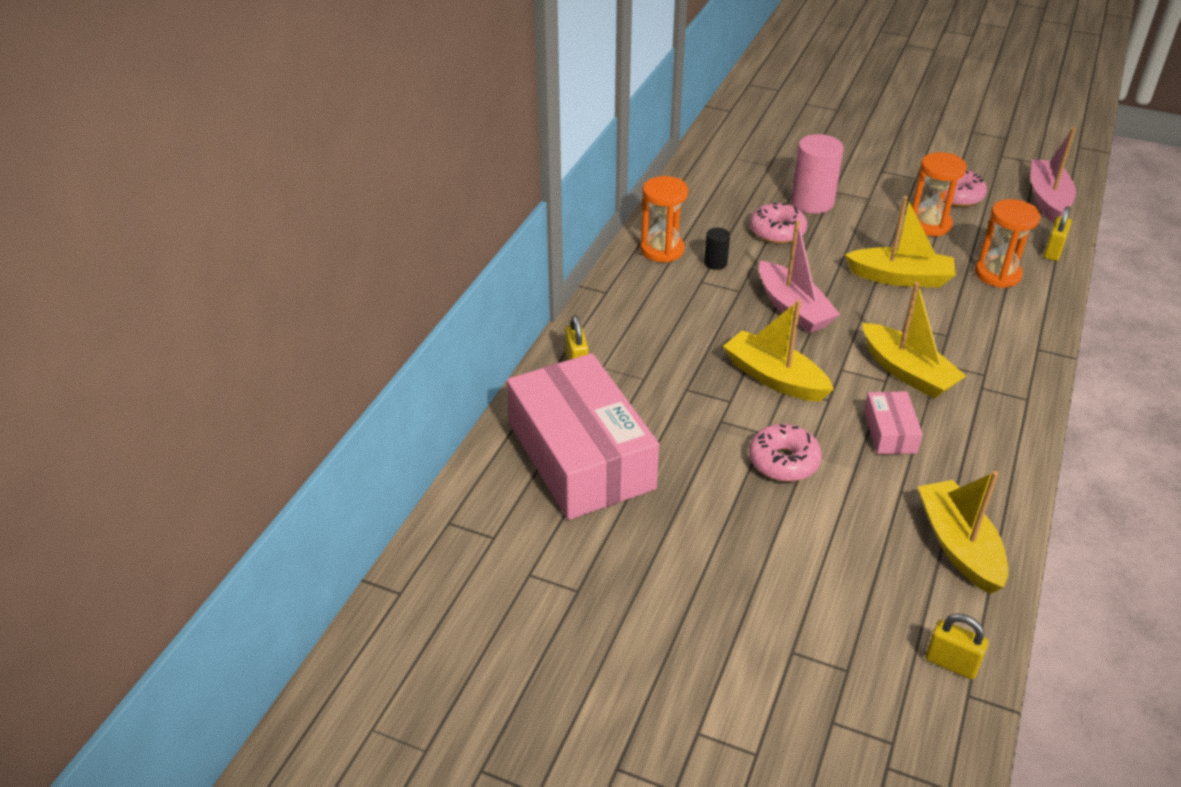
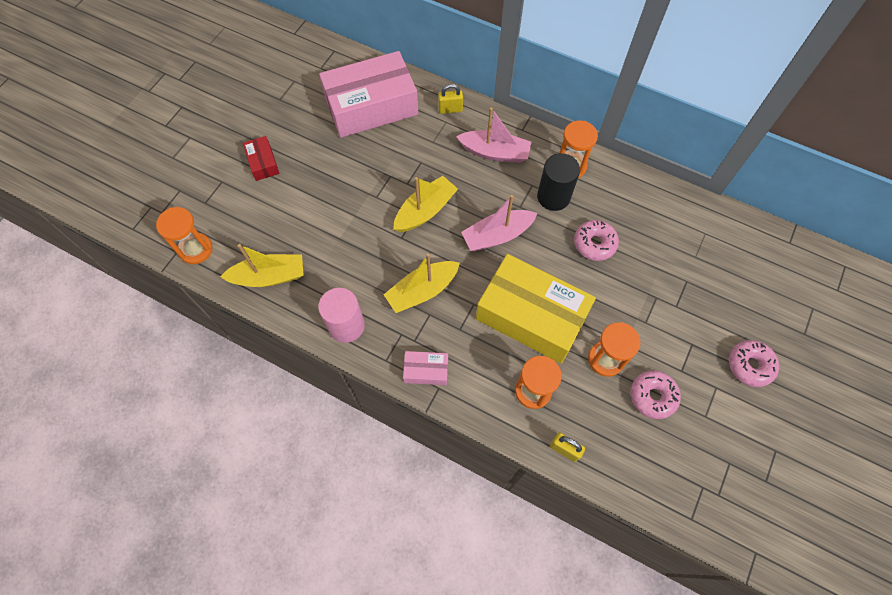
camera: 95 degrees right, 25 degrees up
(715, 263) = (553, 197): black cylinder -> black cylinder, size x1.98
(734, 592) = (263, 163): none -> red box
(783, 461) = (351, 202): pink donut -> pink donut (750, 365)
(812, 202) = (637, 277): pink cylinder -> pink cylinder (346, 326)
(890, 432) = (366, 265): pink box -> pink box (426, 370)
(900, 278) = (531, 316): yellow boat -> yellow box
(951, 663) = (196, 249): yellow padlock -> orange hourglass
(1047, 199) = (650, 478): pink boat -> pink boat (495, 152)

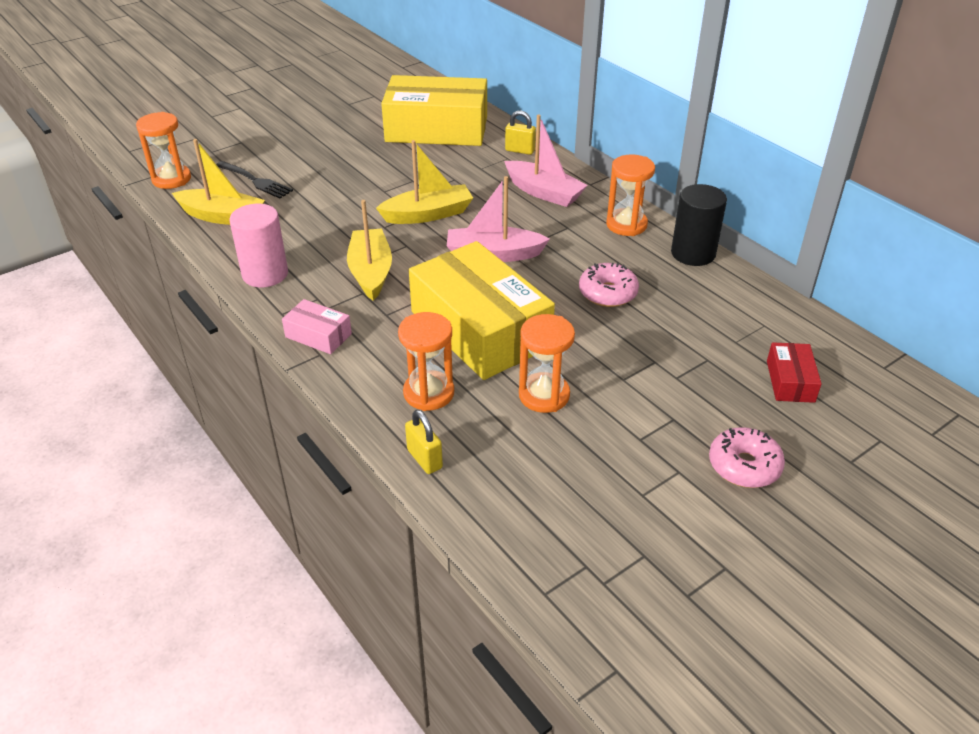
camera: 25 degrees right, 25 degrees down
(263, 163) = (292, 140): red box -> red box (790, 381)
(267, 225) = (256, 181): none -> black fork
(371, 106) = (436, 129): pink box -> yellow box
(422, 291) = (371, 272): yellow boat -> yellow boat turned 90 degrees clockwise
(553, 197) = (586, 242): black cylinder -> black cylinder (693, 253)
(652, 396) = (581, 450): pink donut -> none

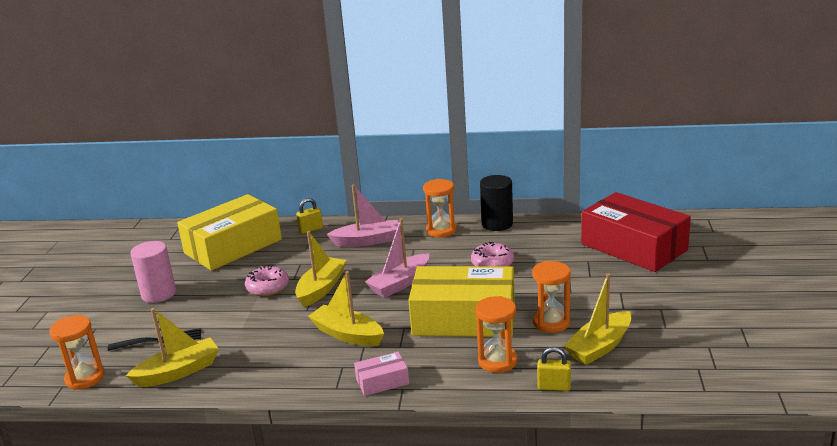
camera: 45 degrees left, 15 degrees down
(265, 274) = (281, 378): pink cylinder -> pink cylinder (158, 294)
(538, 457) = (600, 347): none -> yellow boat
(744, 466) = (678, 288): pink donut -> pink donut (268, 287)
(790, 381) = (633, 247): red box -> red box, size x2.31

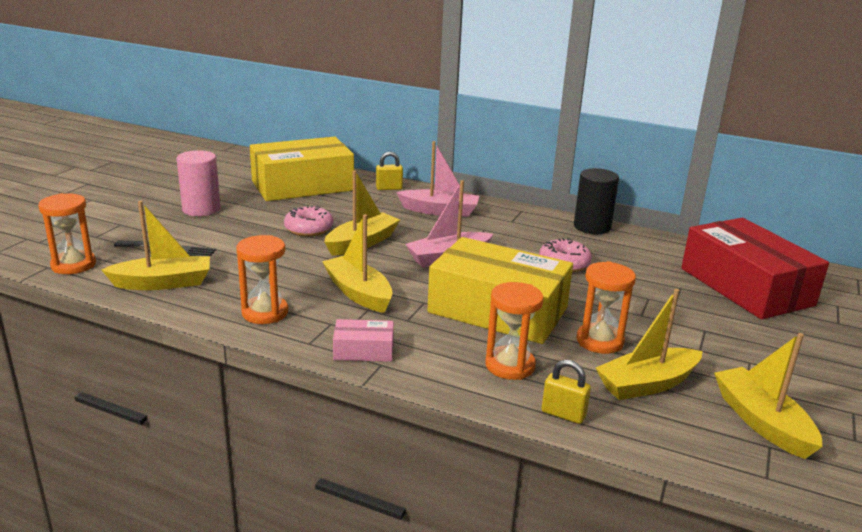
camera: 15 degrees right, 0 degrees up
(441, 230) = (525, 219): orange hourglass -> orange hourglass (265, 313)
(686, 352) = (762, 422): none -> yellow boat

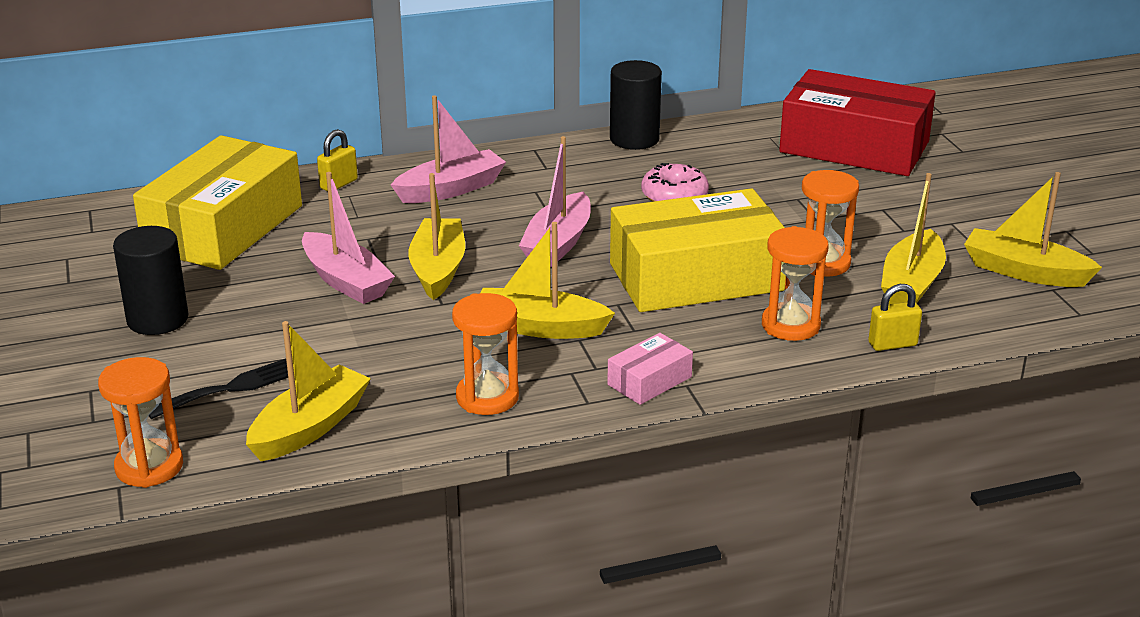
camera: 40 degrees left, 5 degrees up
(201, 209) = (157, 319): pink cylinder -> black cylinder
(309, 229) = (346, 281): pink donut -> pink boat

